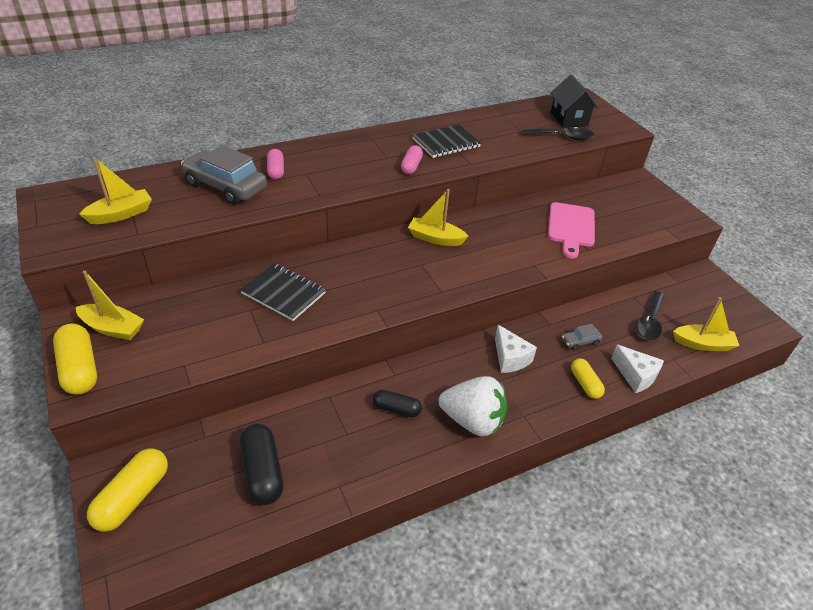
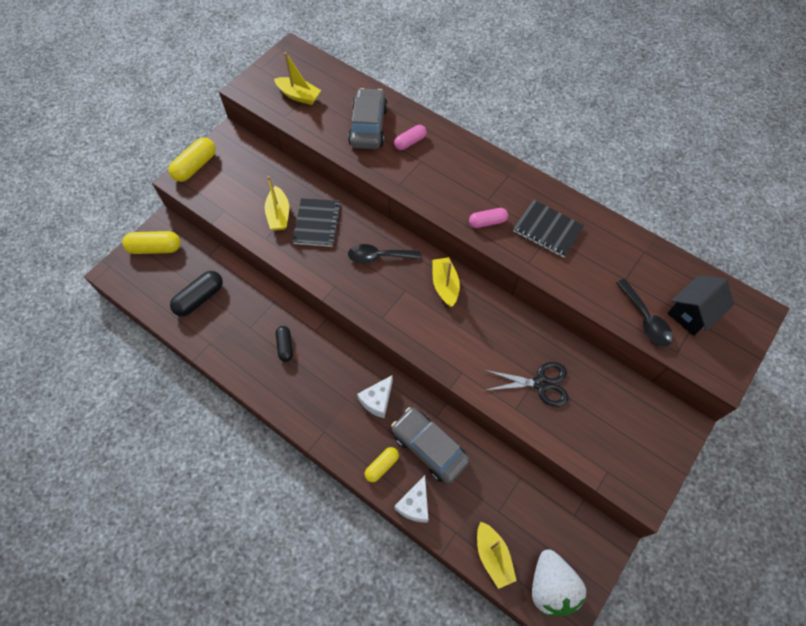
camera: 65 degrees right, 20 degrees up
(112, 328) = (233, 159): yellow boat -> yellow boat (279, 214)
(472, 421) = (300, 398): white strawberry -> white strawberry (551, 586)
(571, 227) = (541, 384): pink cutting board -> black scissors
(580, 341) = (429, 447): grey car -> grey car, size x2.22
(649, 322) = (492, 500): black spoon -> black spoon (378, 256)

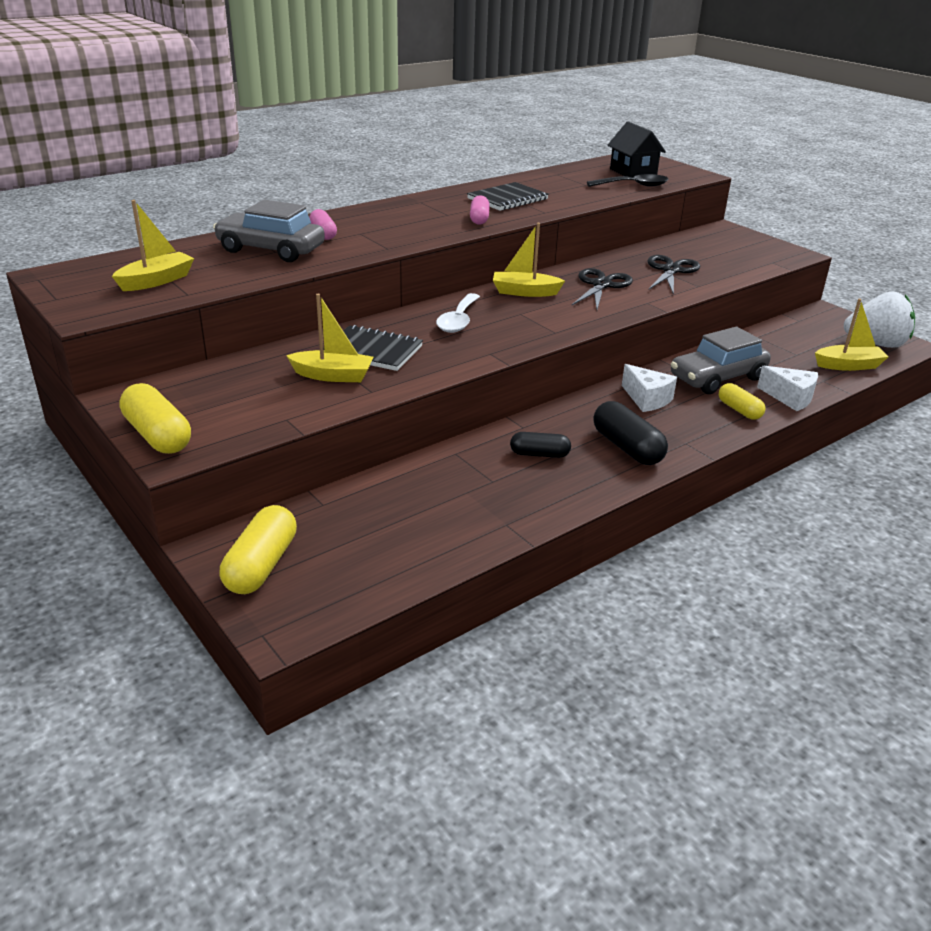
camera: 75 degrees left, 30 degrees down
(200, 298) = (409, 524): black capsule -> black capsule (627, 448)
(378, 256) = (458, 320): black spoon -> white spoon
(483, 335) = (601, 285): none -> black scissors

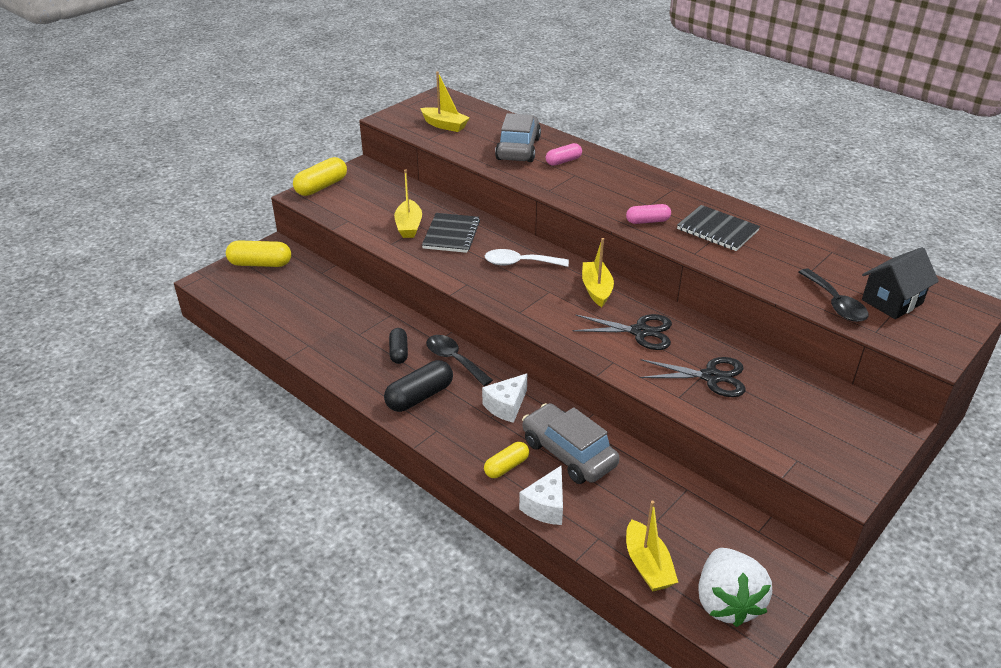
camera: 80 degrees right, 5 degrees up
(562, 420) = (454, 360): none -> black spoon

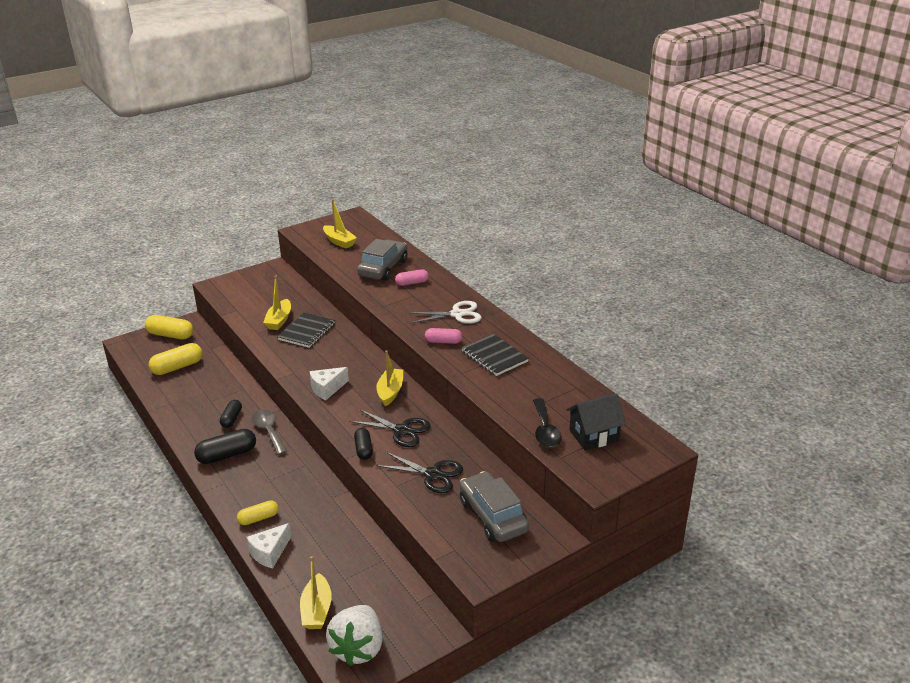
camera: 15 degrees right, 5 degrees down
(321, 187) = (233, 280): yellow capsule -> yellow capsule (177, 367)
(454, 360) = (269, 431): black spoon -> grey spoon
(506, 406) = (286, 473): white cheese -> white cheese (327, 389)
(519, 263) = (344, 362): white spoon -> none
(568, 453) = (310, 517): grey car -> grey car (493, 516)
(611, 361) = (363, 449): none -> black capsule
(641, 189) = (457, 314): none -> white scissors

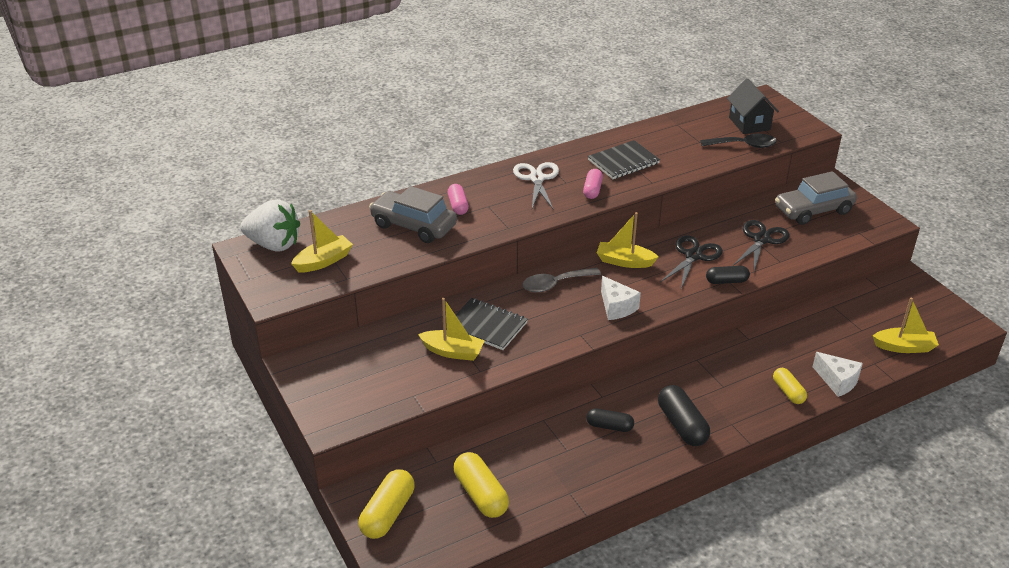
camera: 85 degrees left, 5 degrees up
(269, 431) = (636, 391): grey spoon -> grey spoon (555, 284)
(358, 648) = (940, 322): white strawberry -> white strawberry (274, 244)

